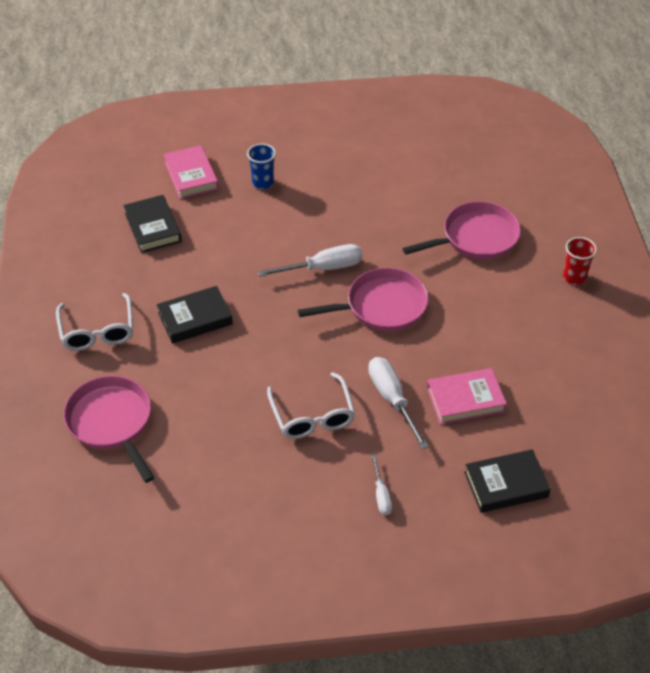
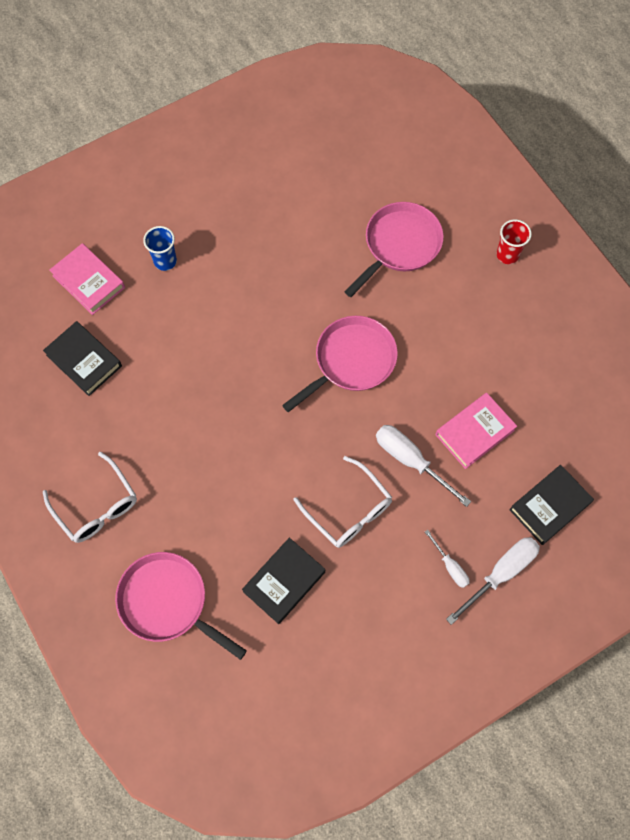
camera: 25 degrees left, 20 degrees up
(195, 318) = (183, 450): black book -> black book (284, 581)
(323, 268) = (275, 340): white screwdriver -> white screwdriver (500, 573)

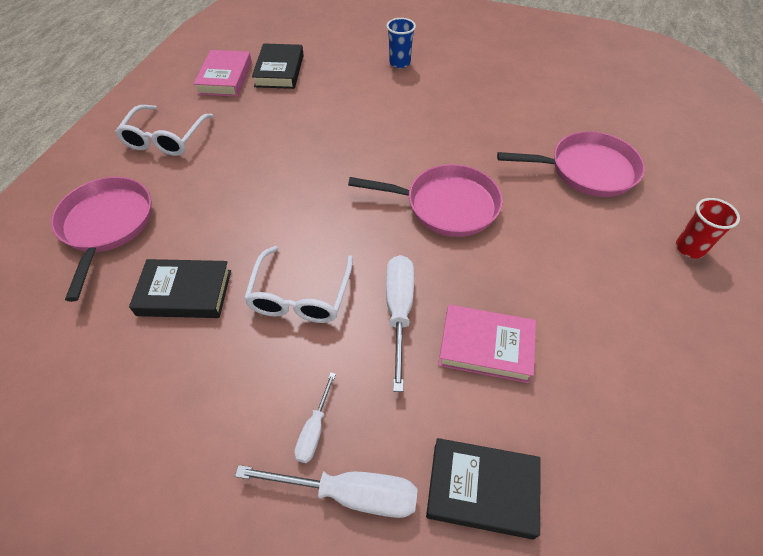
camera: 50 degrees right, 15 degrees down
(88, 281) = (341, 41): pink book -> pink book (225, 78)

